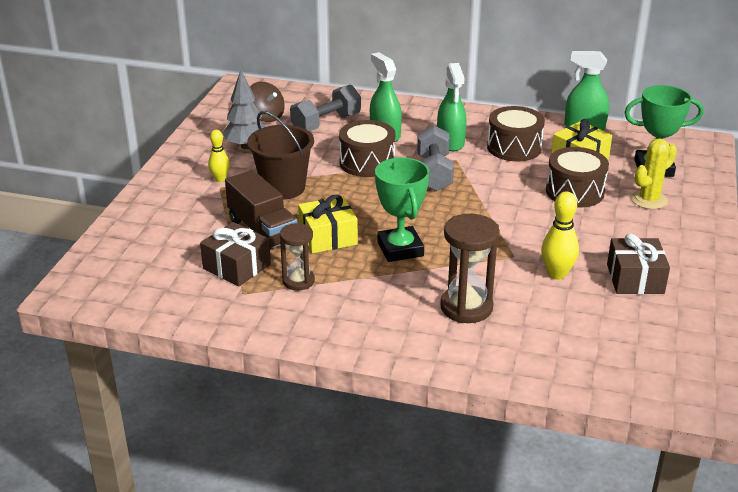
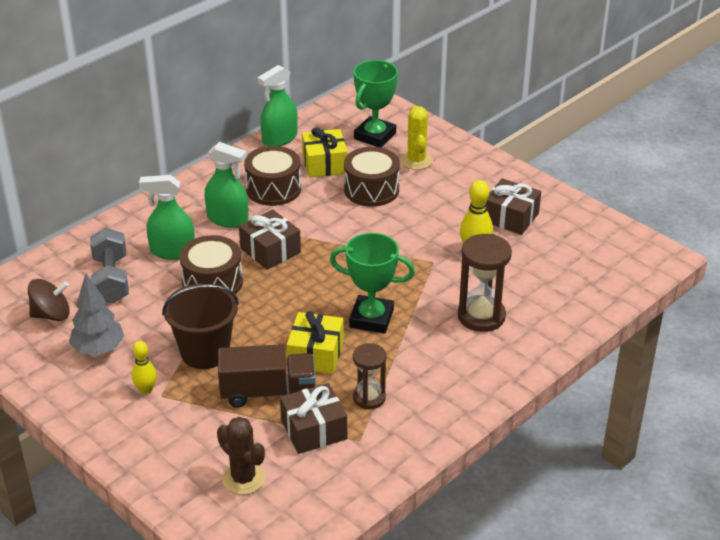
camera: 60 degrees left, 5 degrees up
(157, 253) = (243, 478): none -> brown cactus
(434, 173) = (270, 250): grey dumbbell -> brown gift

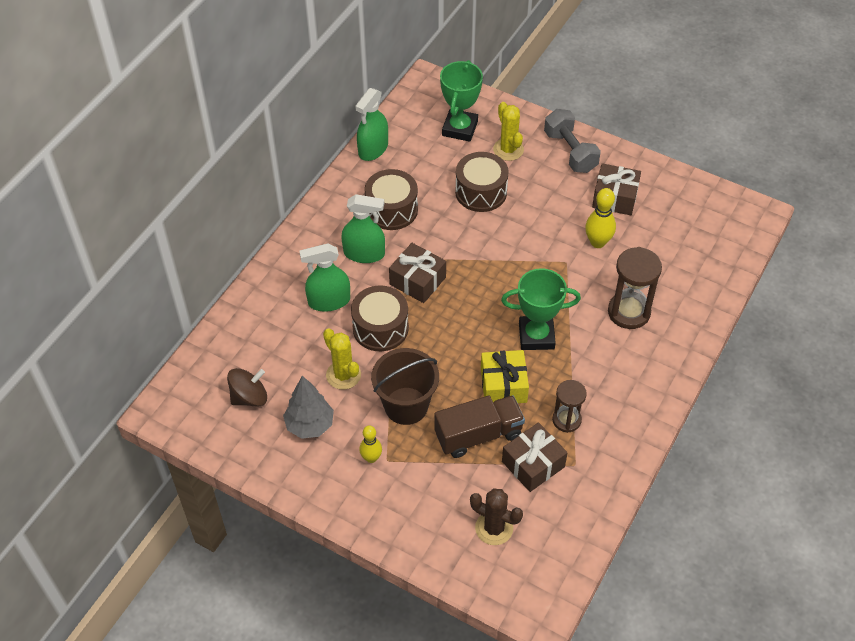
camera: 15 degrees left, 15 degrees up
(111, 280) = (287, 346): grey dumbbell -> grey dumbbell (570, 152)
(155, 314) = (343, 375): none -> yellow cactus
(324, 164) = (426, 170): yellow gift -> none

